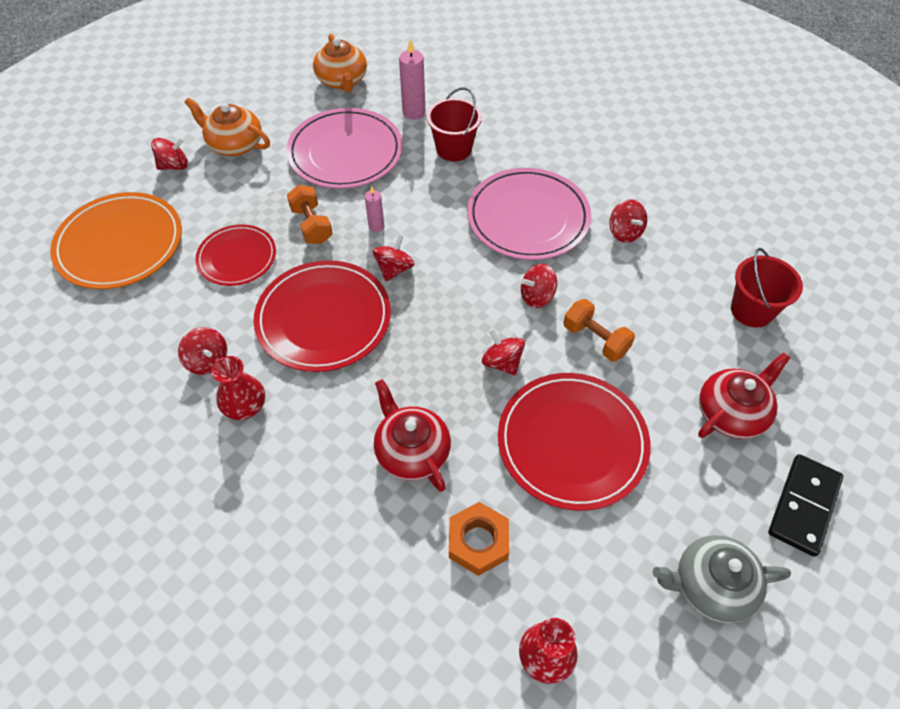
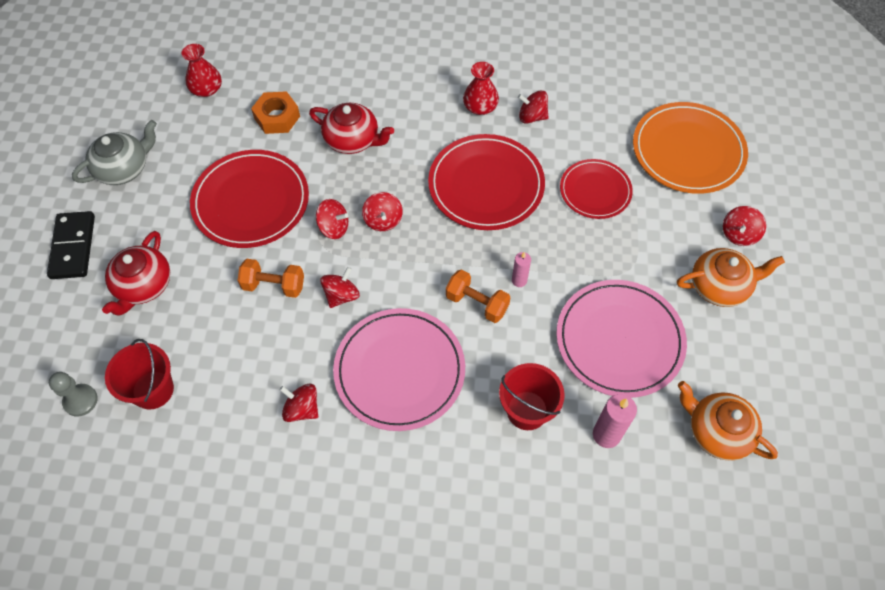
camera: 145 degrees right, 5 degrees up
(312, 225) = (570, 250): orange dumbbell -> orange dumbbell (477, 303)
(394, 269) = (471, 252): red spinning top -> red spinning top (383, 220)
(825, 336) = (80, 400): none -> grey pawn

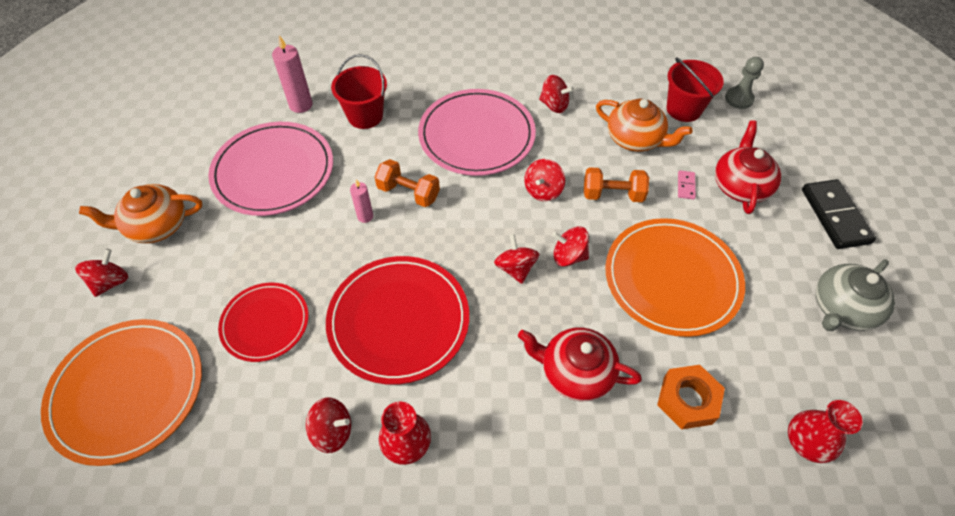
camera: 175 degrees right, 5 degrees down
(197, 289) = (686, 186): none -> pink domino
(251, 201) = (672, 279): red plate -> orange plate
(717, 431) = (207, 112): orange teapot -> orange teapot (635, 139)

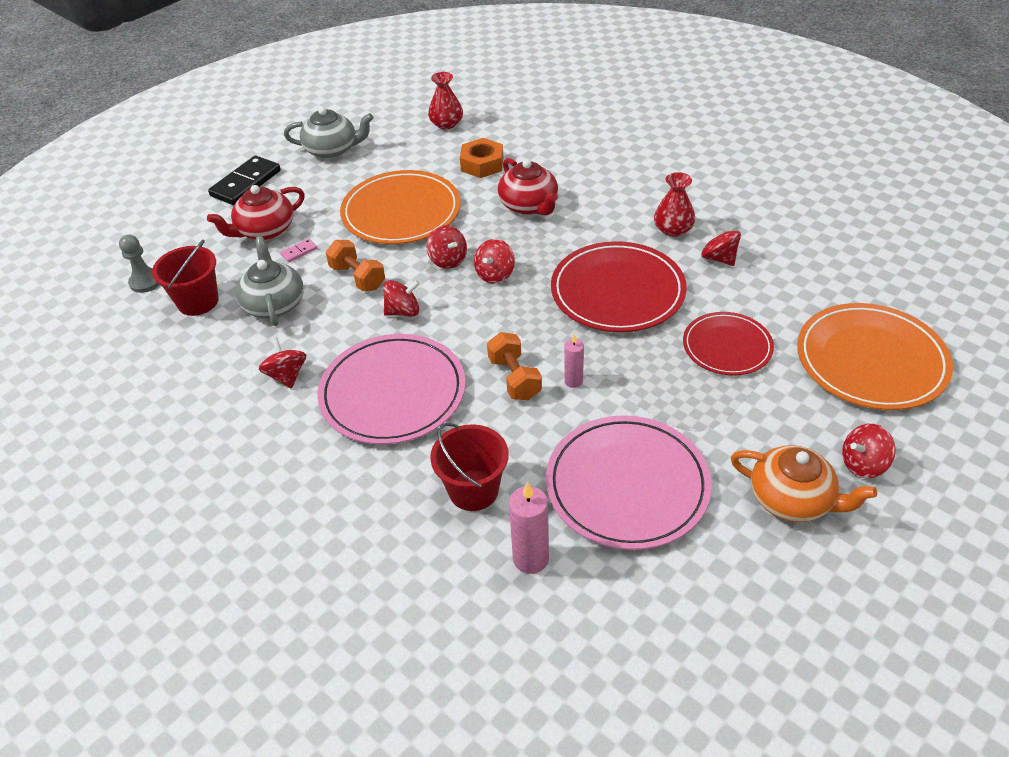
camera: 135 degrees left, 10 degrees down
(635, 139) = (274, 304): orange teapot -> grey teapot

